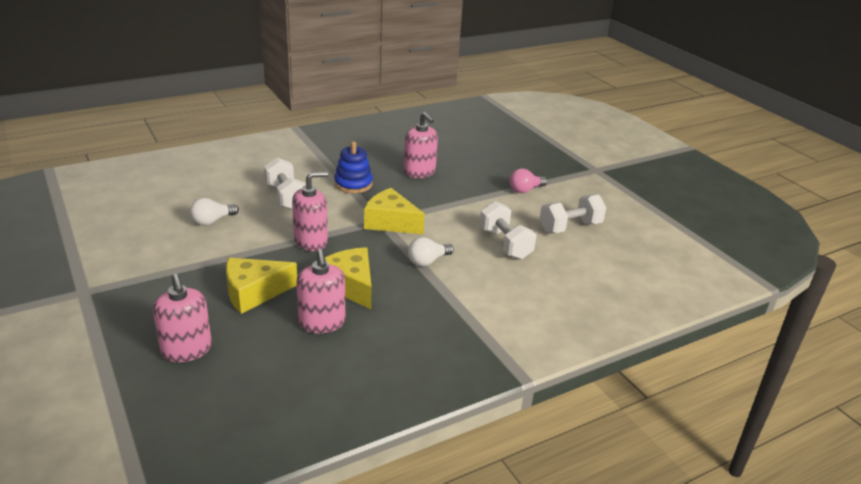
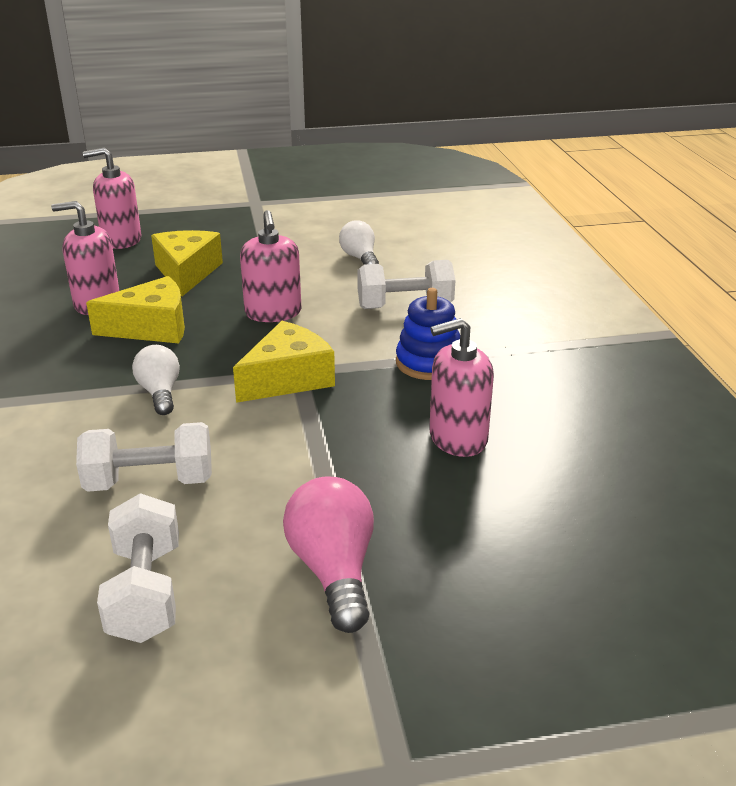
camera: 110 degrees right, 0 degrees up
(525, 190) = (333, 571): pink light bulb -> pink light bulb, size x1.51

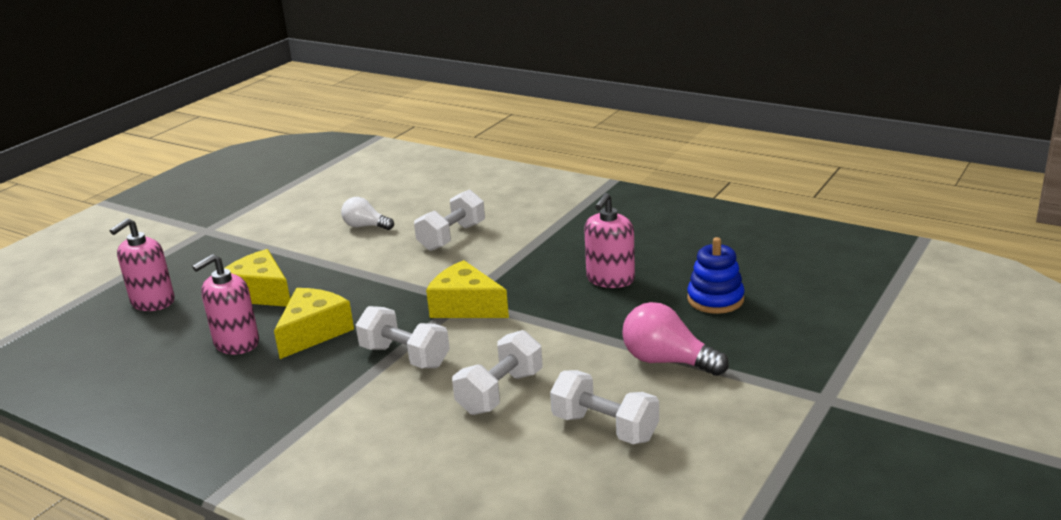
camera: 45 degrees left, 5 degrees down
(160, 393) = (405, 356): white light bulb -> white dumbbell
(273, 313) = (378, 282): pink soap dispenser -> none
(288, 379) = (466, 306): yellow cheese -> yellow cheese turned 60 degrees counterclockwise
(429, 363) = (526, 256): blue stacking toy -> blue stacking toy (715, 299)

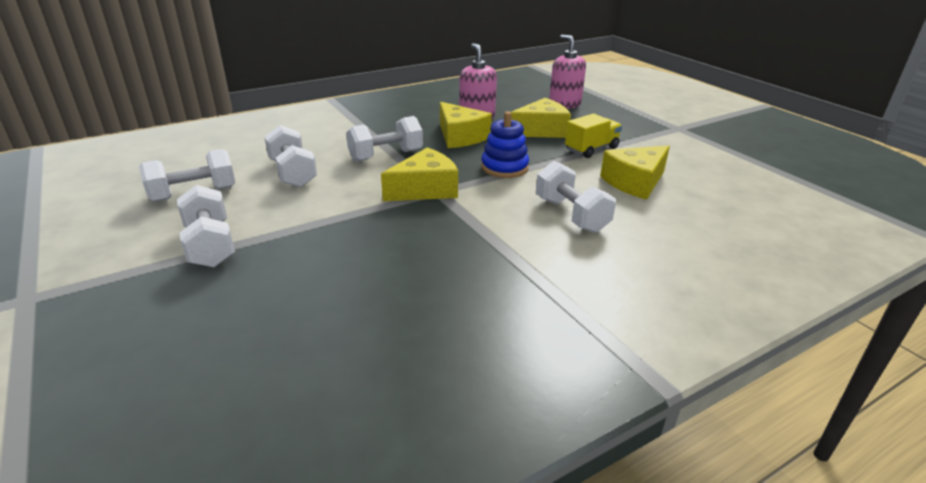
camera: 115 degrees right, 5 degrees up
(299, 257) = (591, 149): none -> yellow truck
(365, 226) = (635, 182): white light bulb -> yellow cheese
(610, 279) = (377, 270): pink soap dispenser -> none
(667, 361) = (210, 245): pink light bulb -> white dumbbell
(715, 299) = (247, 318): blue stacking toy -> blue stacking toy (504, 167)

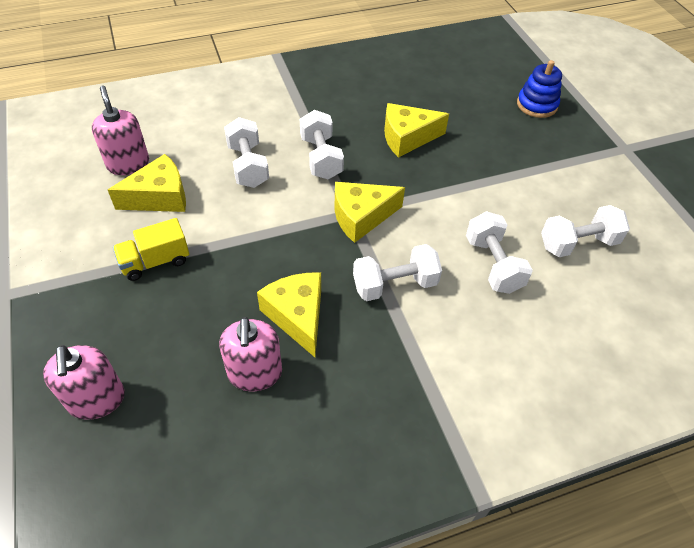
camera: 170 degrees left, 20 degrees up
(210, 245) = (531, 176): white dumbbell -> white dumbbell (321, 158)
(504, 167) = (272, 240): blue stacking toy -> blue stacking toy (537, 105)
(541, 131) = (186, 316): yellow cheese -> yellow cheese (407, 138)
(699, 202) = (128, 164): none -> pink soap dispenser

